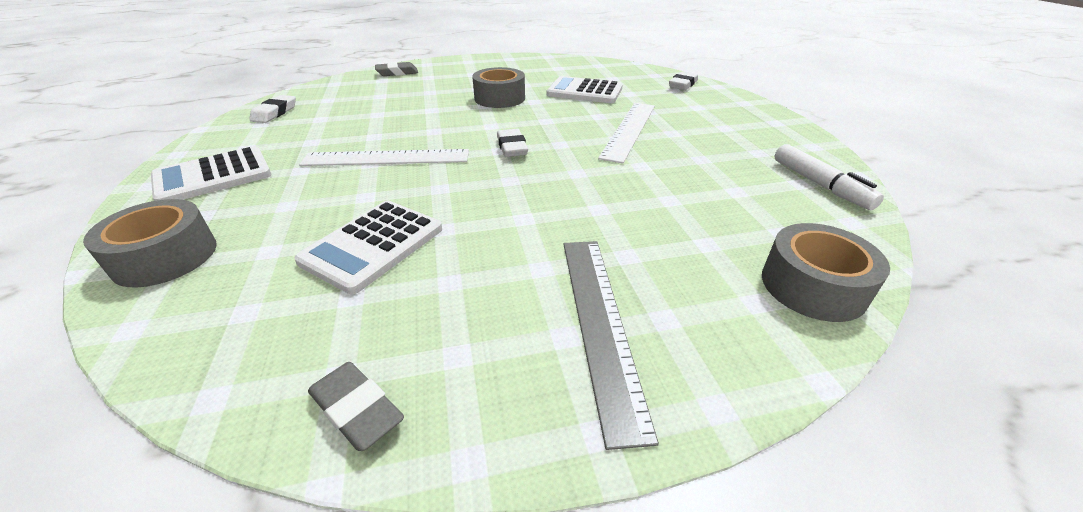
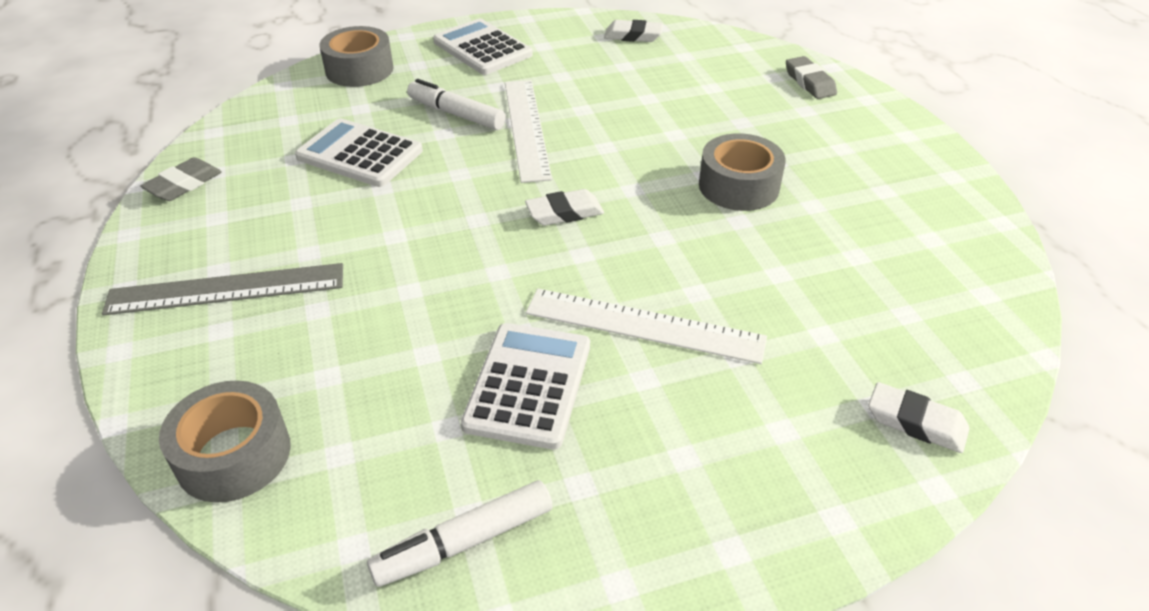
camera: 85 degrees right, 5 degrees up
(335, 190) = (456, 114): none -> white marker
(584, 91) = (808, 275): white calculator -> white calculator (528, 385)

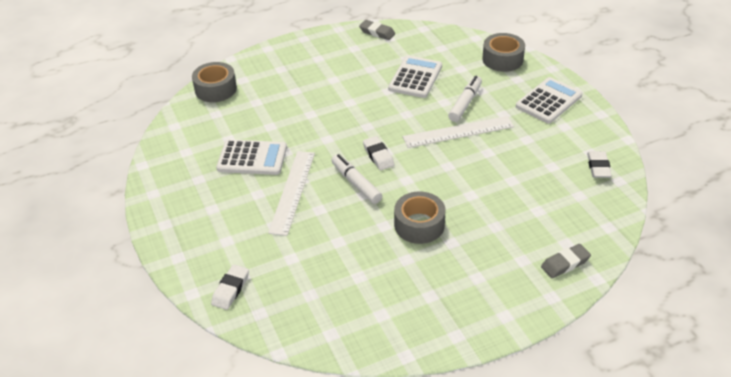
camera: 85 degrees right, 0 degrees up
(226, 289) = (305, 64): grey ruler -> none
(464, 542) = (174, 152): white marker -> white marker (356, 183)

